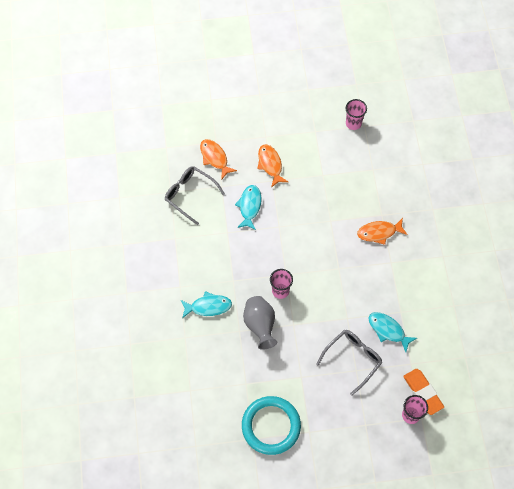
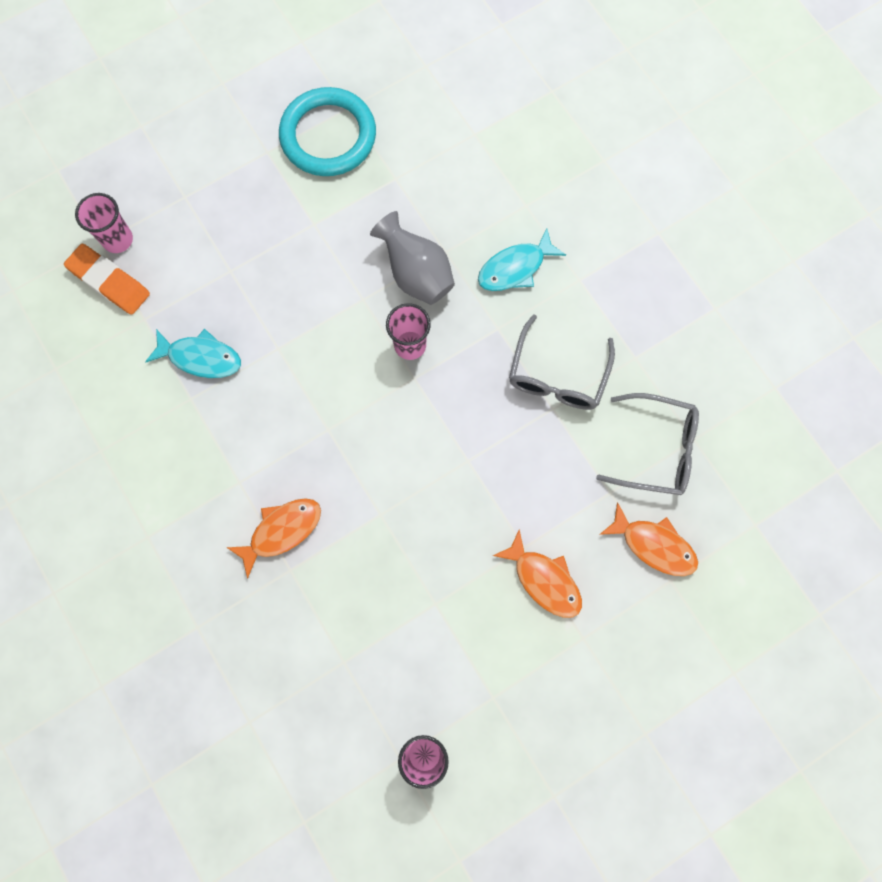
camera: 155 degrees right, 10 degrees up
(249, 206) = (539, 476): turquoise fish -> none
(353, 359) = (242, 285): grey glasses -> grey glasses (557, 375)

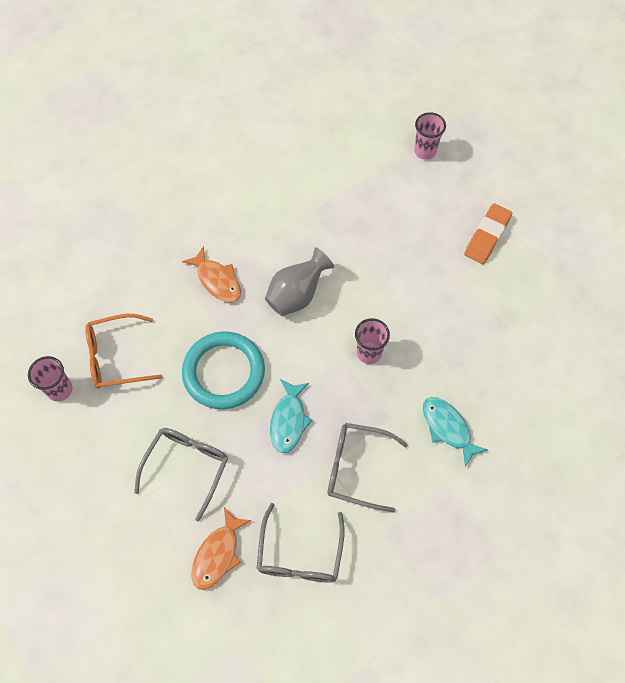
camera: 85 degrees right, 10 degrees down
(109, 282) = (392, 151): orange eraser -> orange eraser (487, 236)
(201, 357) = (342, 214): turquoise fish -> turquoise fish (288, 420)
(328, 136) = (539, 276): turquoise ring -> turquoise ring (224, 372)
(383, 674) = (116, 357): none -> orange glasses
(416, 274) = (430, 352): grey vase -> grey vase (297, 295)
(544, 580) = (187, 467): orange fish -> grey glasses

